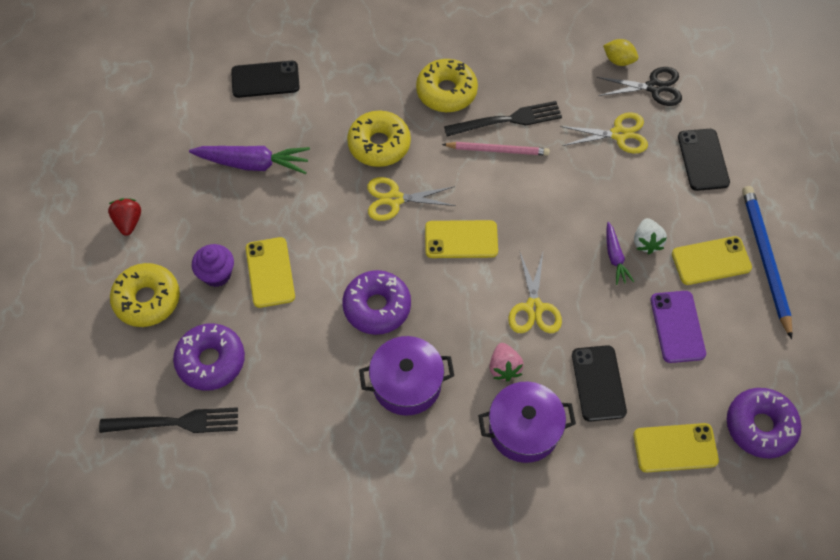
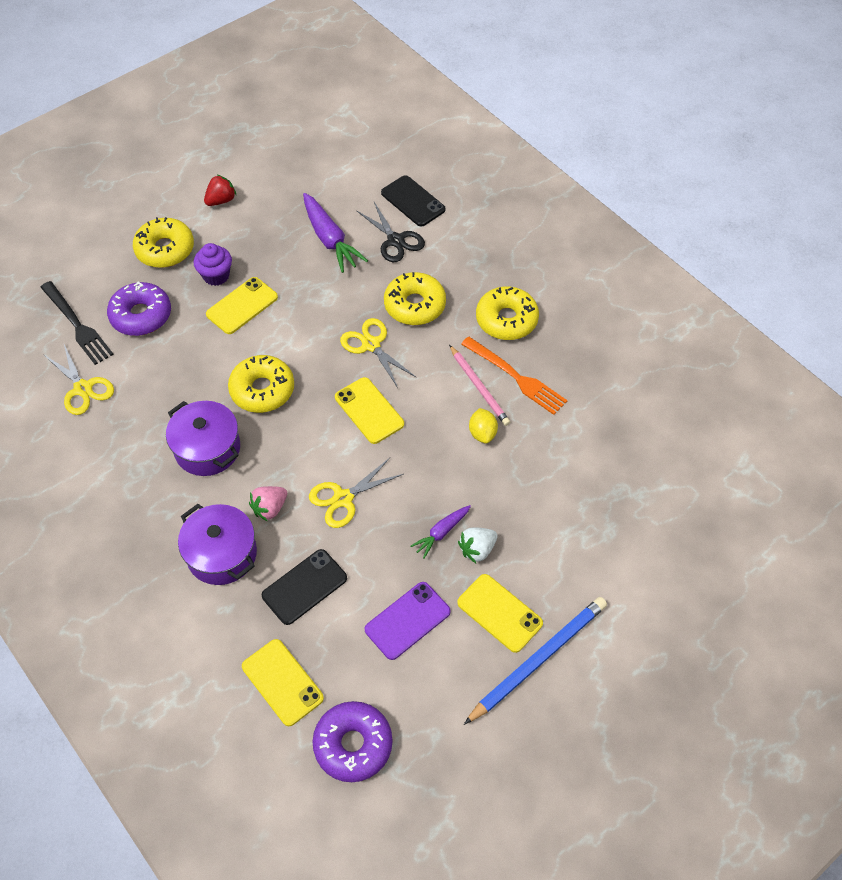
camera: 55 degrees right, 5 degrees down
(377, 307) = (262, 390): purple donut -> yellow donut
(508, 119) = (517, 378): black fork -> orange fork
(618, 60) = (657, 424): yellow lemon -> yellow lemon (482, 433)
(619, 134) = (575, 467): yellow scissors -> yellow scissors (83, 388)
(654, 87) = (652, 467): black scissors -> black scissors (395, 240)
(703, 160) = (606, 549): black phone -> none

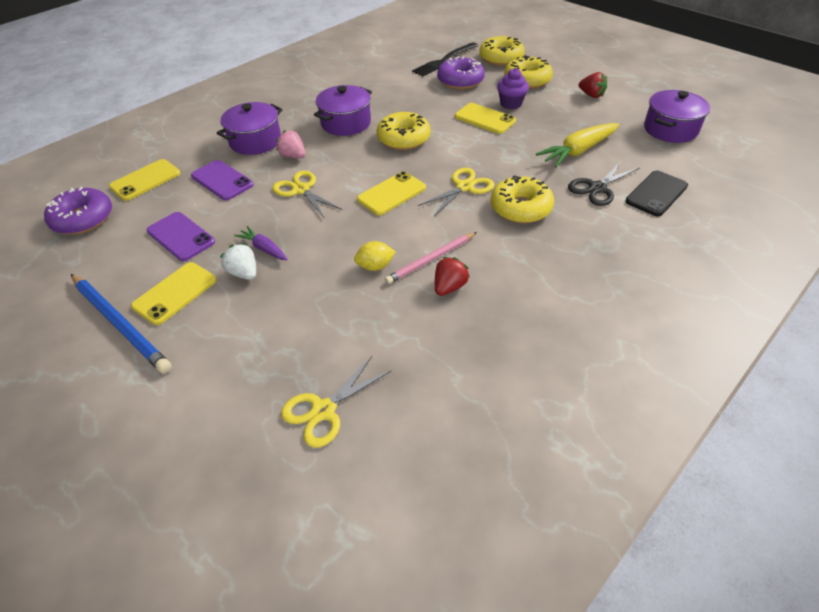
camera: 85 degrees right, 10 degrees down
(83, 388) = (391, 71): yellow scissors -> yellow scissors (324, 410)
(304, 587) = (222, 180): black phone -> purple phone
(310, 158) = (670, 129): none -> purple pot
(330, 239) = (578, 151): purple carrot -> yellow carrot
(506, 320) = (525, 273): yellow donut -> yellow donut (501, 58)
(517, 378) = (449, 287): orange fork -> red strawberry

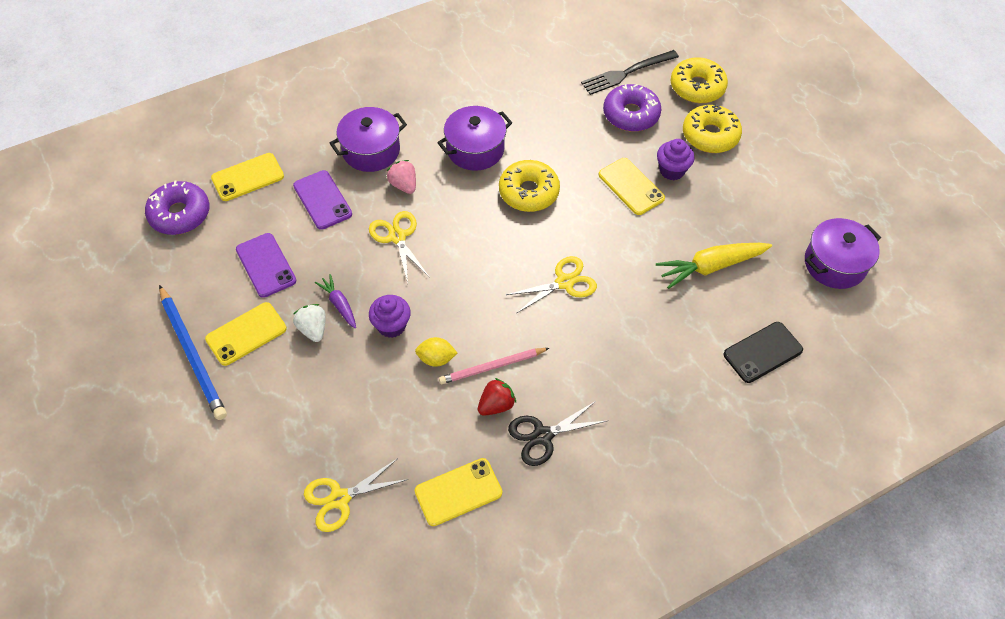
camera: 15 degrees right, 10 degrees up
(321, 252) = (391, 325): none -> purple cupcake
(391, 194) = (486, 269): yellow phone -> yellow phone (458, 492)
(520, 208) = (609, 328): yellow donut -> none
(591, 95) = (773, 182): red strawberry -> none
(597, 188) = (703, 326): black scissors -> black scissors (542, 436)

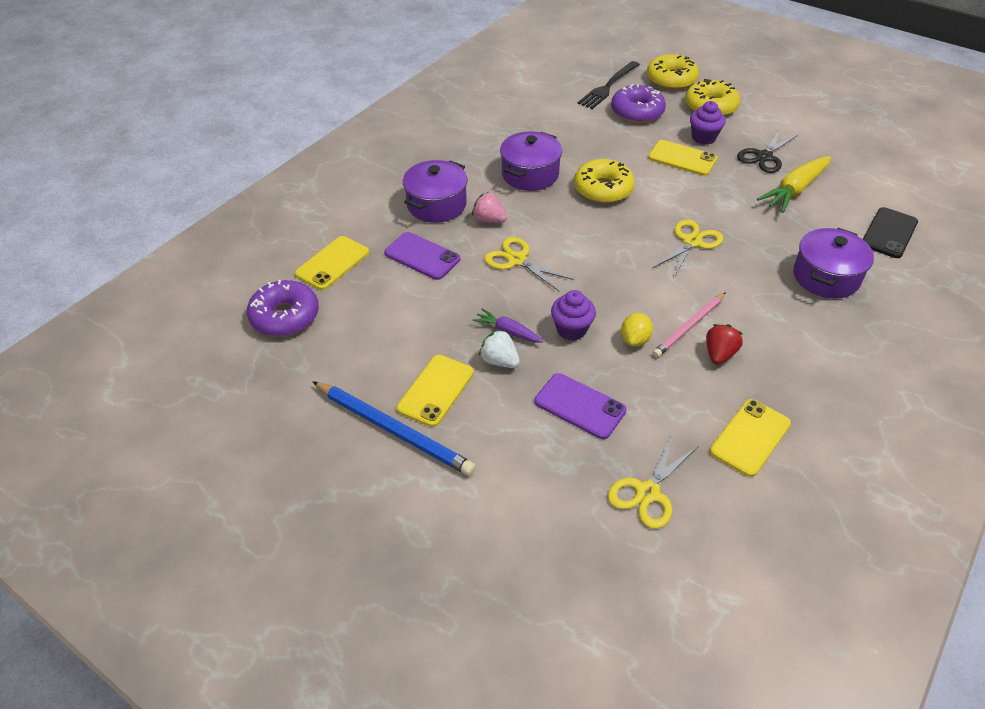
camera: 25 degrees left, 10 degrees down
(266, 265) = (409, 326): purple phone -> purple phone (580, 406)
(436, 359) = (635, 340): yellow lemon -> yellow lemon turned 45 degrees counterclockwise
(542, 436) = (780, 361): black scissors -> black scissors (764, 157)
(834, 264) = (880, 157): purple pot -> purple pot (826, 277)

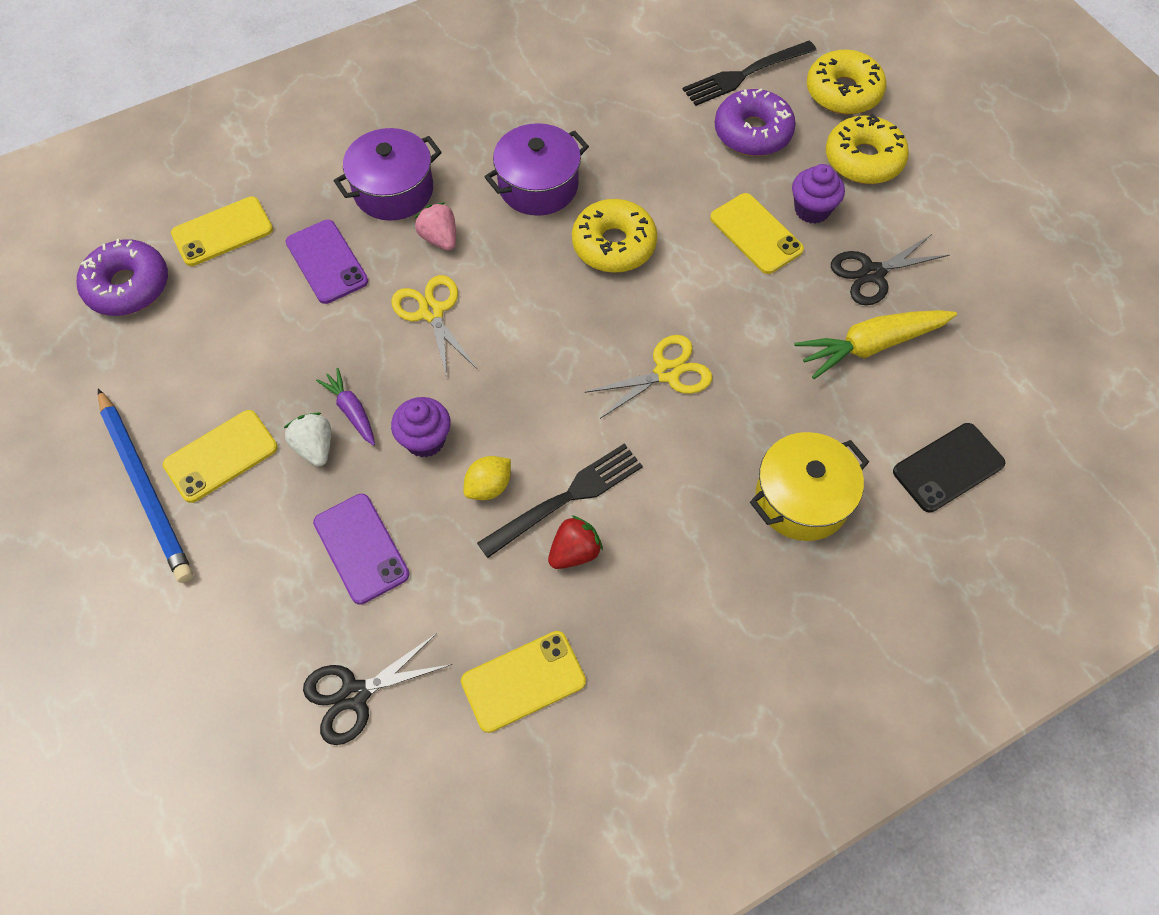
camera: 25 degrees right, 15 degrees up
(647, 492) = (355, 694): yellow scissors -> black scissors
(689, 327) = (568, 497): pink pencil -> black fork
(826, 277) = (801, 499): purple pot -> yellow pot

